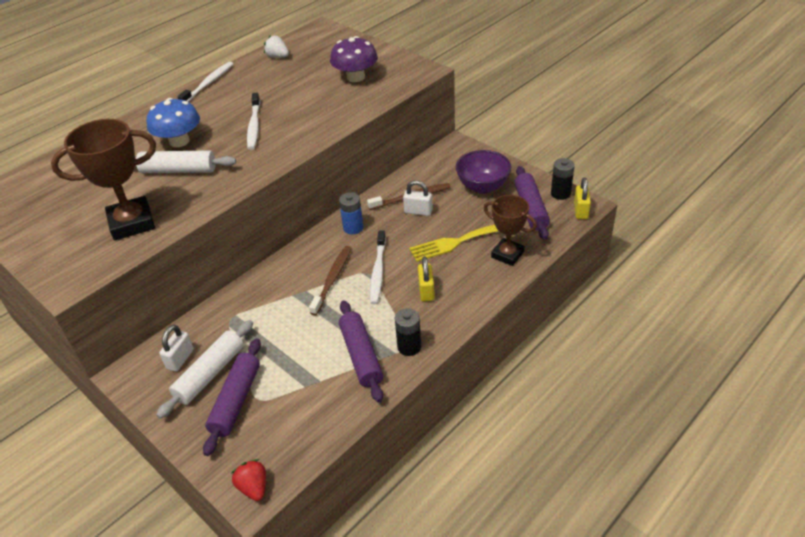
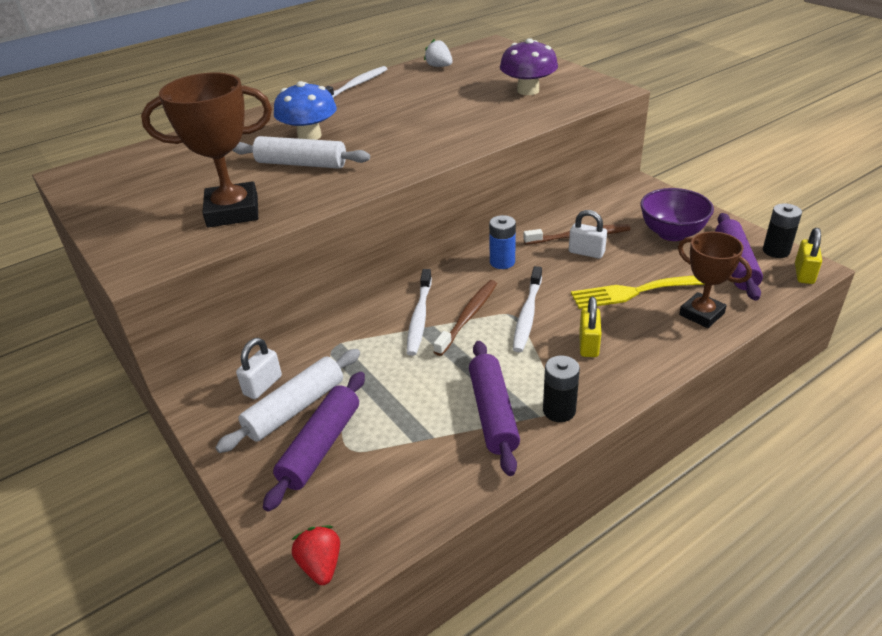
camera: 10 degrees right, 5 degrees down
(254, 126) = (399, 128): white toothbrush -> white toothbrush (419, 317)

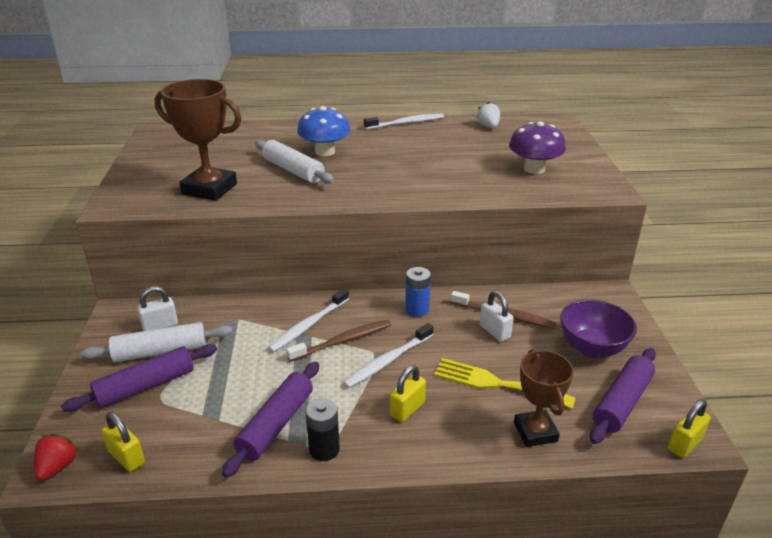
camera: 30 degrees right, 5 degrees down
(384, 516) = (127, 457): none -> yellow padlock
(776, 251) = (680, 409): black battery -> none

